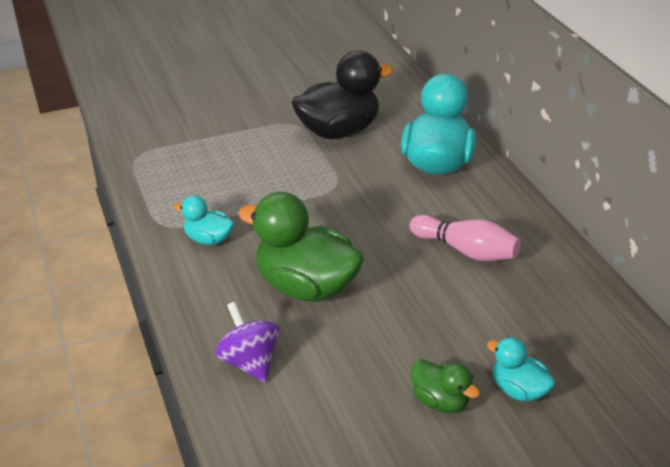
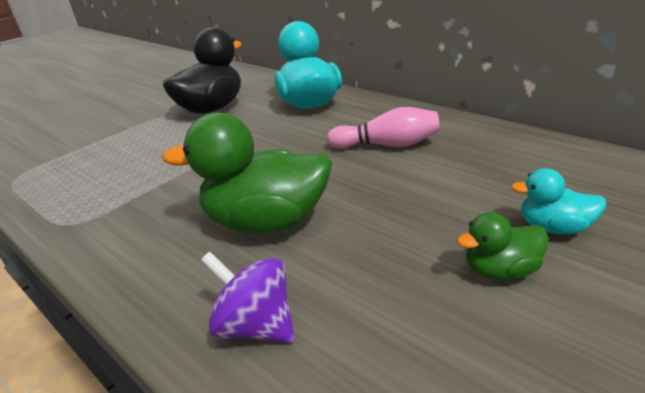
camera: 25 degrees left, 5 degrees down
(208, 239) = (130, 219): turquoise duck -> none
(440, 401) = (499, 270): green duck -> green duck turned 150 degrees clockwise

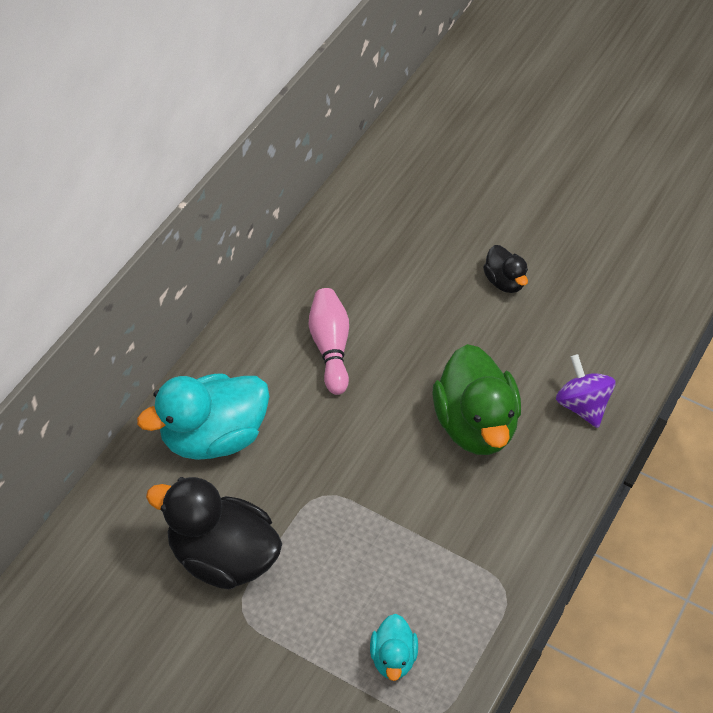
camera: 105 degrees left, 20 degrees up
(255, 325) = (582, 405): purple spinning top -> purple spinning top turned 135 degrees clockwise
(499, 270) = (504, 282): green duck -> black duck
(553, 227) = (453, 248): turquoise duck -> turquoise duck (393, 658)

